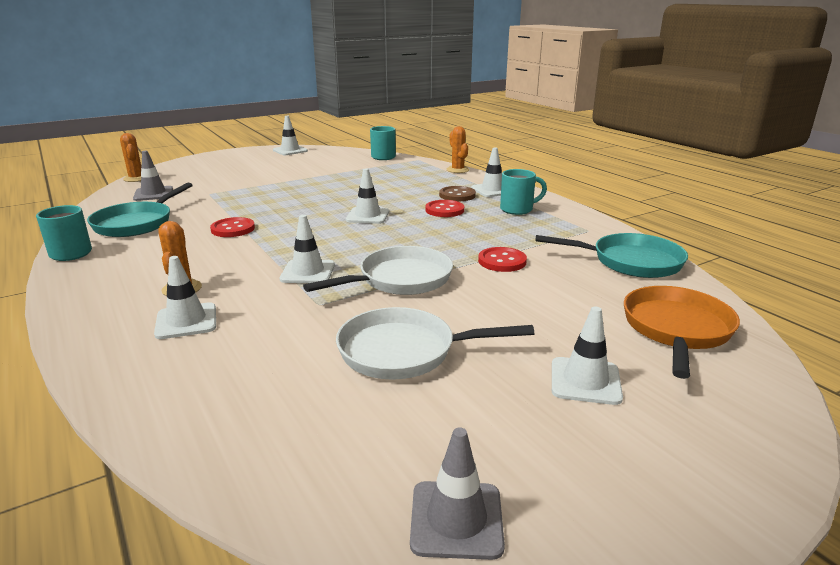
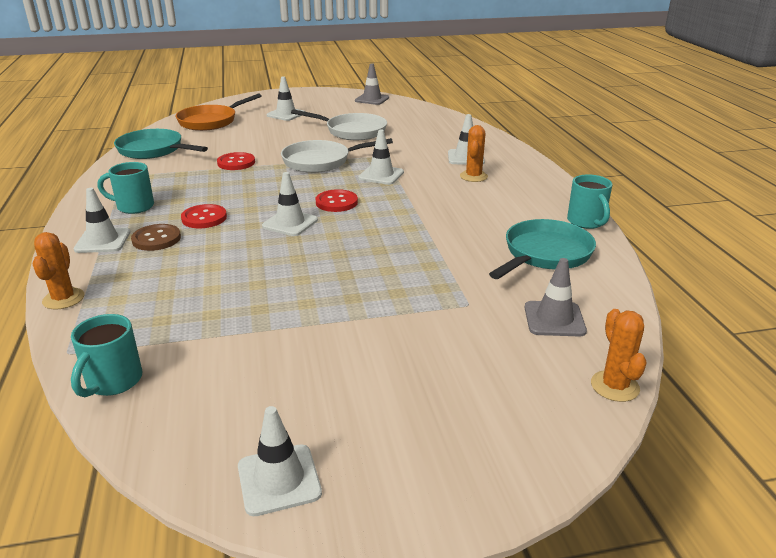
camera: 160 degrees left, 5 degrees up
(233, 229) = (436, 228): red button -> red button (336, 202)

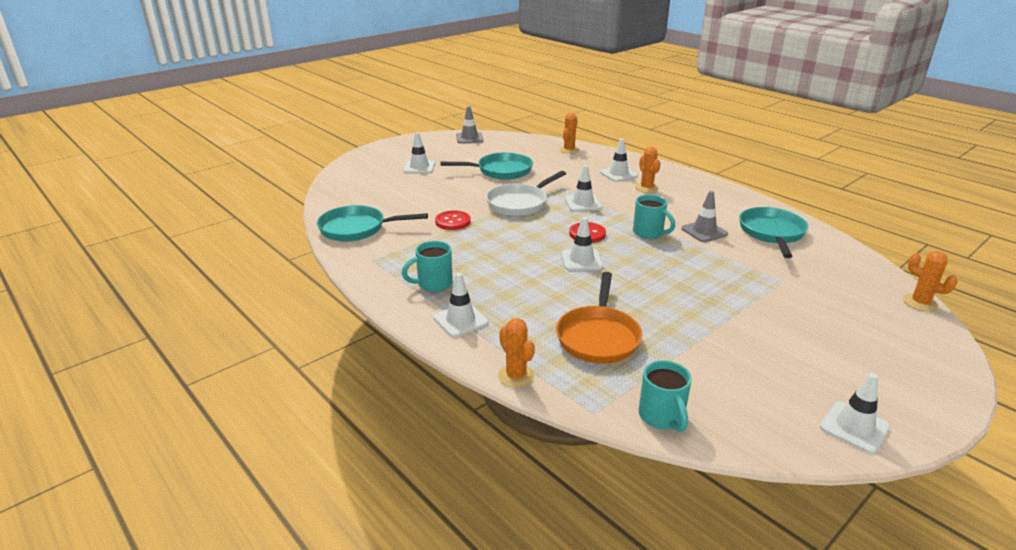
camera: 30 degrees left, 0 degrees up
(156, 239) = (502, 304): brown button -> none
(204, 218) = (510, 276): red button -> none
(211, 121) = (362, 189): orange pan -> orange pan (598, 337)
(352, 131) = (501, 171): white pan -> turquoise pan
(452, 126) = (569, 150): none -> orange cactus
(554, 319) = (838, 274): grey traffic cone -> grey traffic cone (704, 231)
(586, 222) = (762, 204): turquoise mug -> turquoise mug (649, 233)

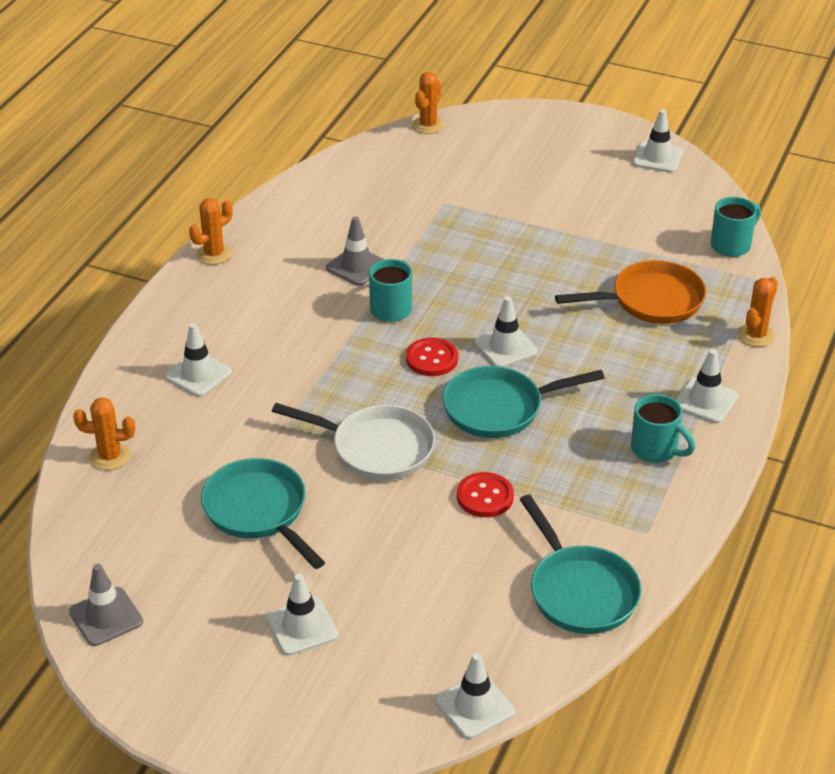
camera: 115 degrees left, 10 degrees up
(583, 203) = (336, 385): white traffic cone -> white traffic cone (475, 706)
(646, 188) = (240, 336): orange cactus -> orange cactus (214, 254)
(772, 233) = (326, 217): turquoise pan -> turquoise pan (499, 408)

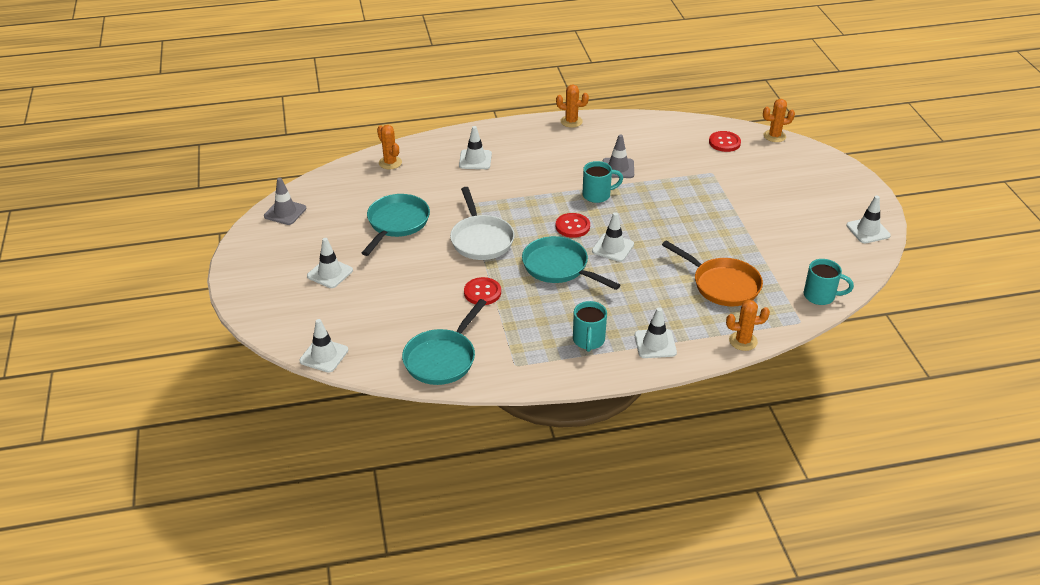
camera: 55 degrees right, 0 degrees up
(399, 164) = (724, 142): none -> red button

